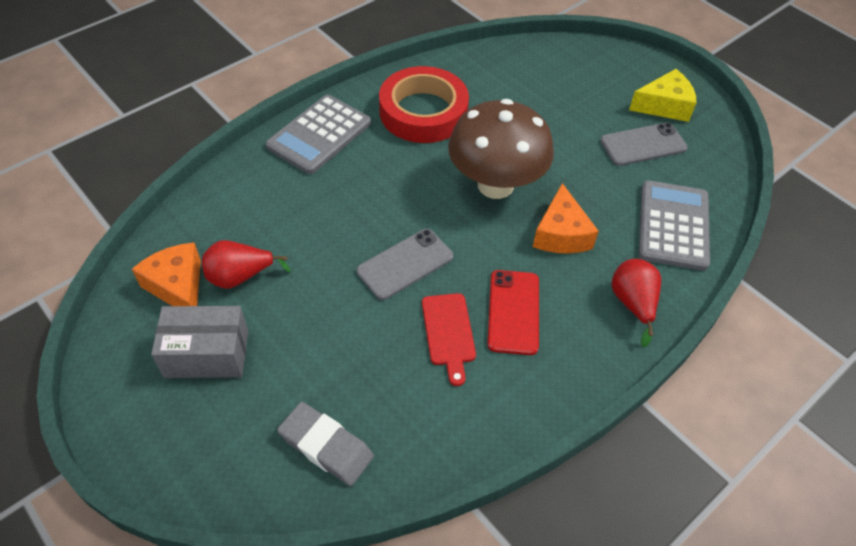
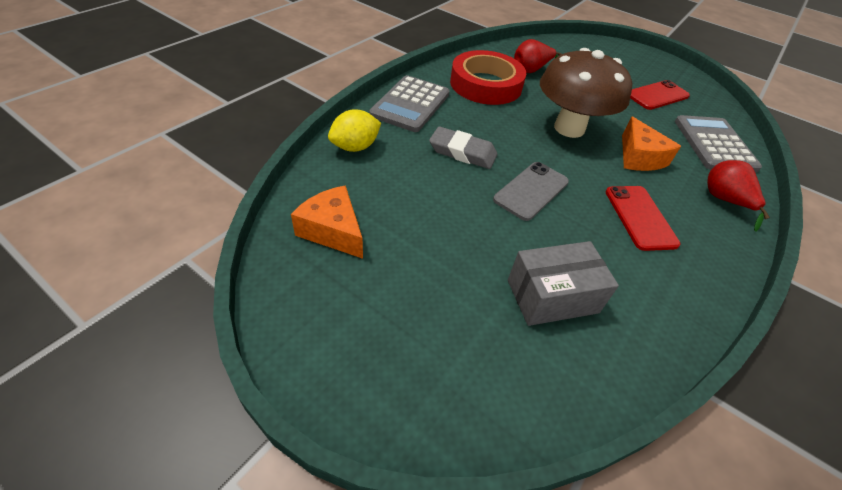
camera: 15 degrees left, 5 degrees down
(207, 354) = (387, 288): grey box -> grey box (552, 296)
(235, 188) = (355, 147): none -> yellow lemon
(240, 277) = (390, 216): red pear -> red pear (531, 70)
(326, 446) = (545, 358): grey eraser -> grey eraser (462, 152)
(449, 333) = (598, 240): red cutting board -> none
(643, 145) = (657, 95): grey phone -> red phone
(664, 106) = (654, 72): yellow cheese -> none

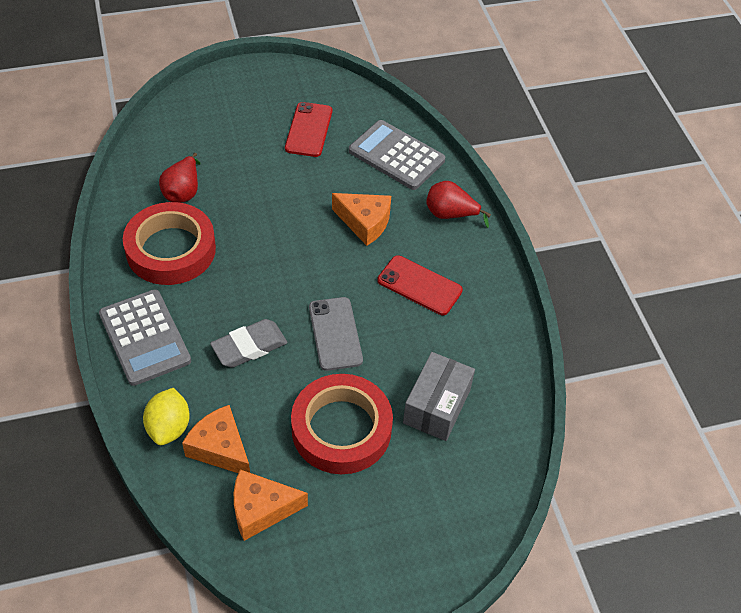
camera: 50 degrees left, 5 degrees up
(364, 180) = (220, 448): none -> orange cheese
(455, 241) = (341, 429): none -> red tape
(569, 128) = (290, 239): brown mushroom -> none

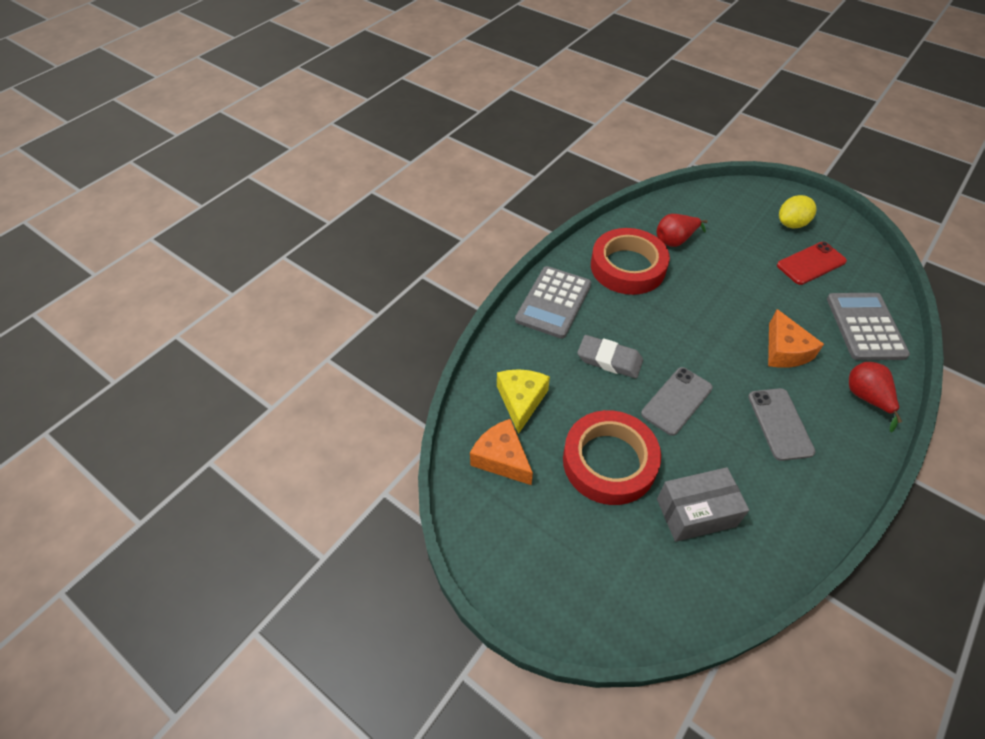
camera: 55 degrees right, 0 degrees up
(169, 427) = (507, 362): yellow lemon -> yellow lemon (791, 224)
(220, 448) = (521, 401): orange cheese -> yellow cheese
(419, 285) = (780, 424): red phone -> grey phone

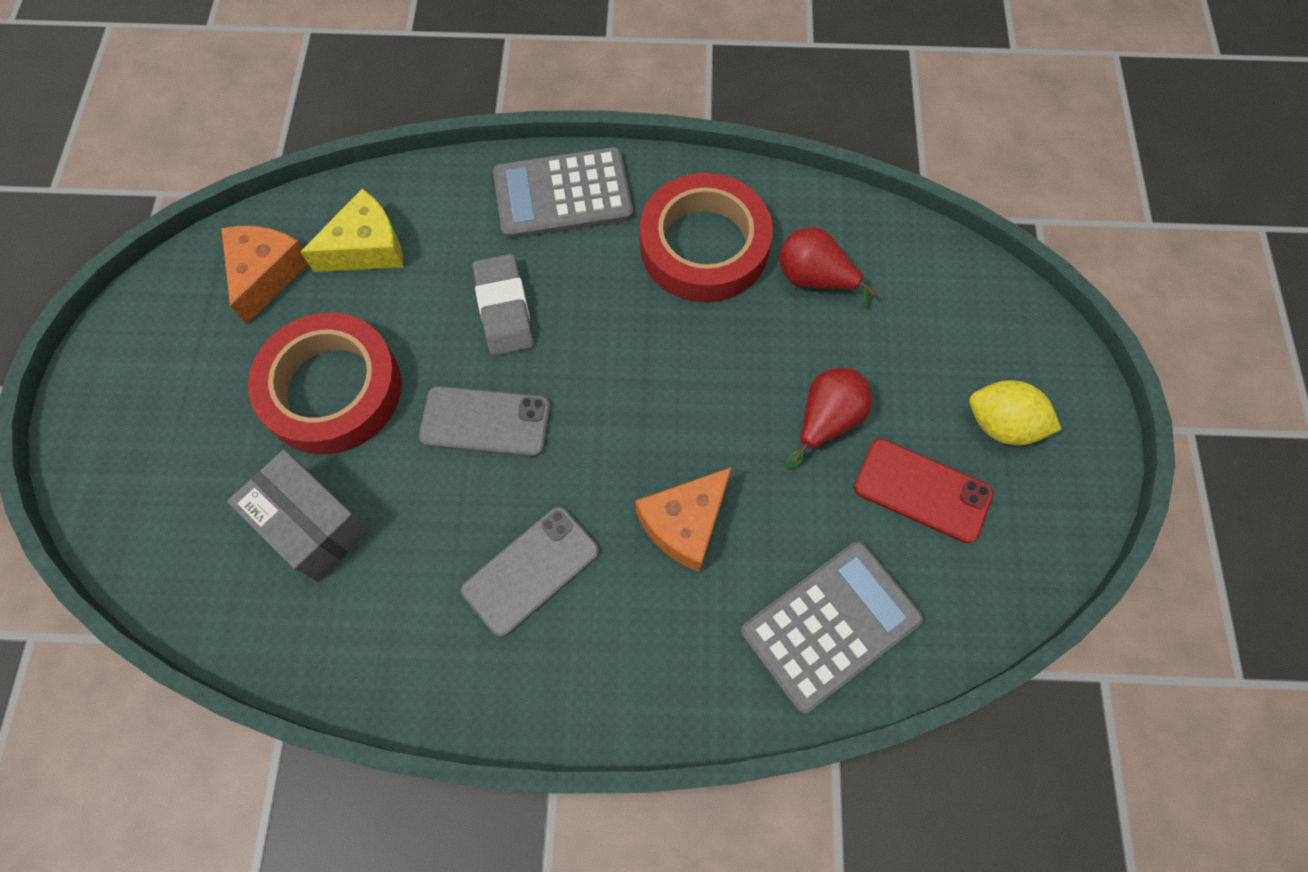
camera: 55 degrees right, 15 degrees up
(866, 398) = (666, 676): red pear -> red pear (826, 420)

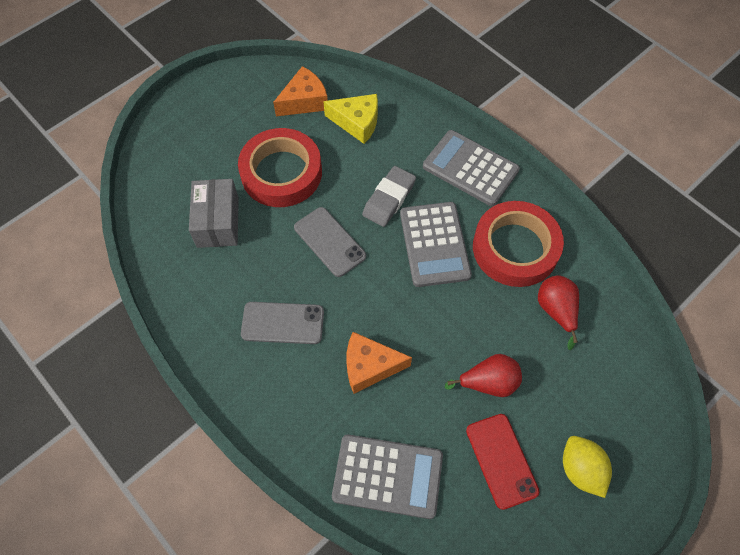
camera: 45 degrees right, 5 degrees down
(612, 317) = (434, 244): none -> grey calculator

